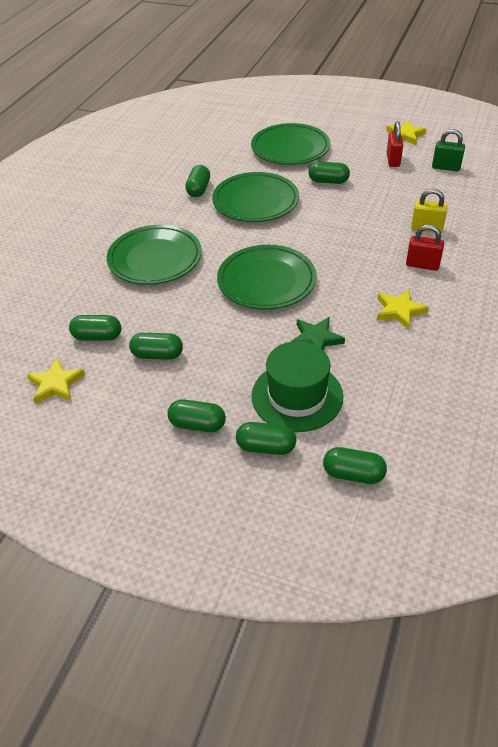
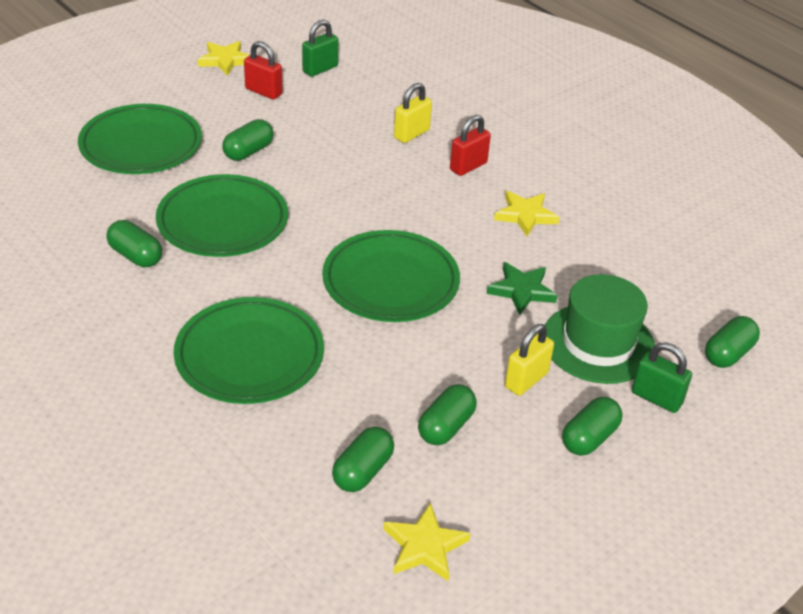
camera: 65 degrees left, 5 degrees down
(228, 374) = (526, 380): none -> yellow padlock
(266, 447) = (656, 398): green capsule -> green padlock

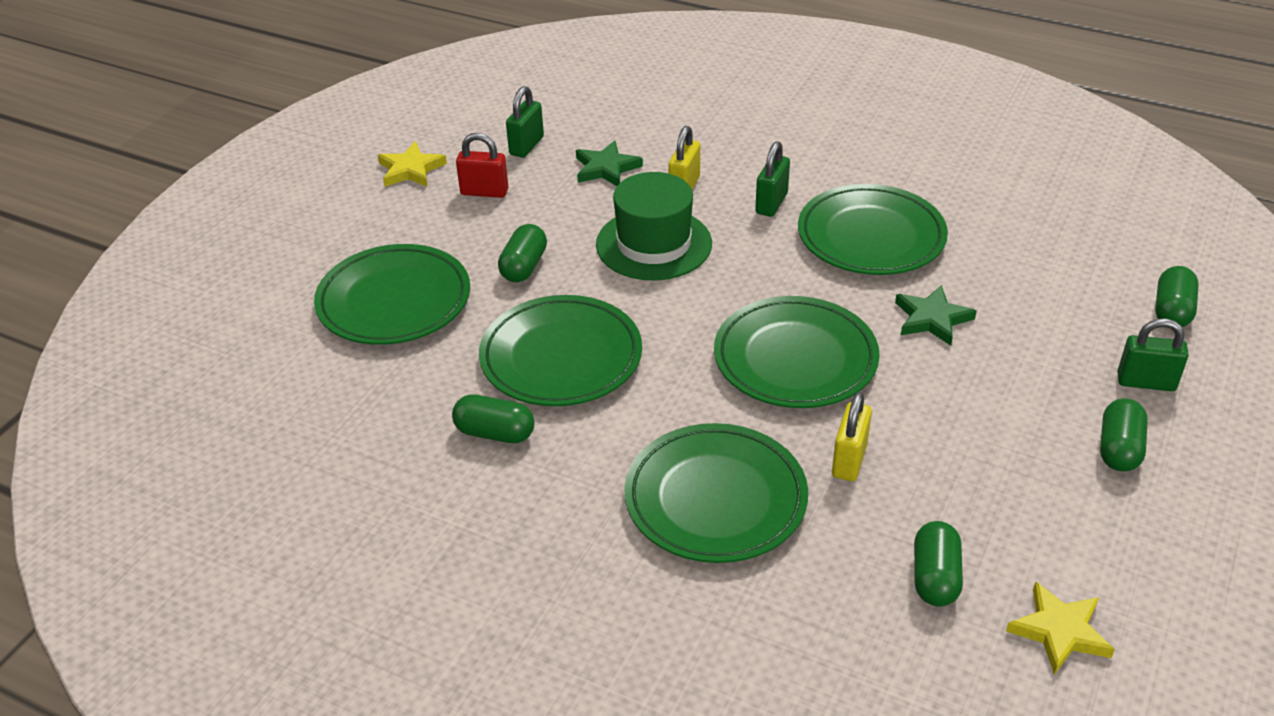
camera: 20 degrees left, 0 degrees up
(365, 102) = (606, 168): none -> green star
(446, 427) = (976, 494): green capsule -> none
(468, 166) = (771, 203): red padlock -> green padlock
(525, 215) = (871, 237): yellow star -> green plate
(526, 380) = (1012, 412): yellow padlock -> yellow padlock (849, 460)
(598, 343) = (1048, 346): green hat -> green hat (654, 244)

